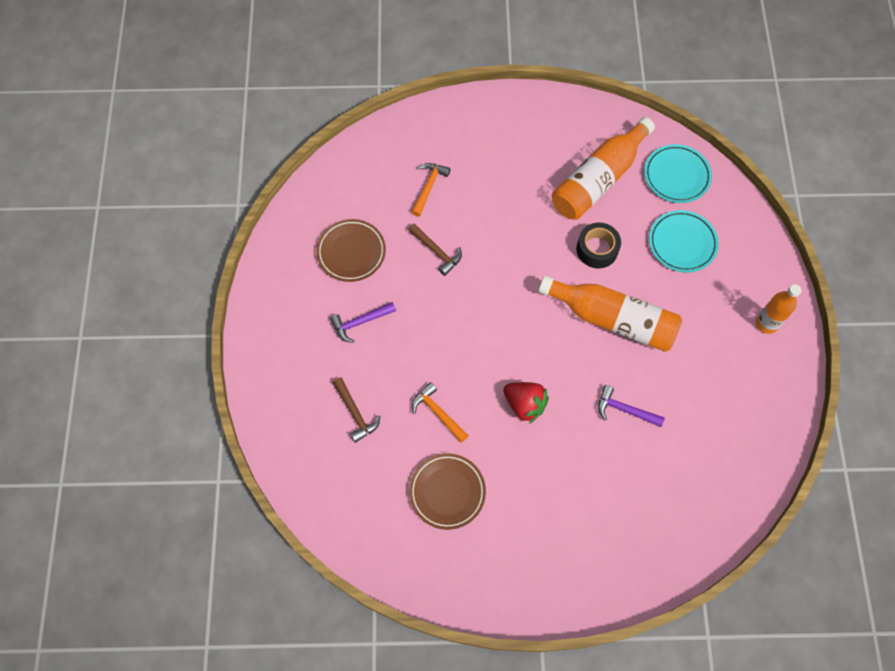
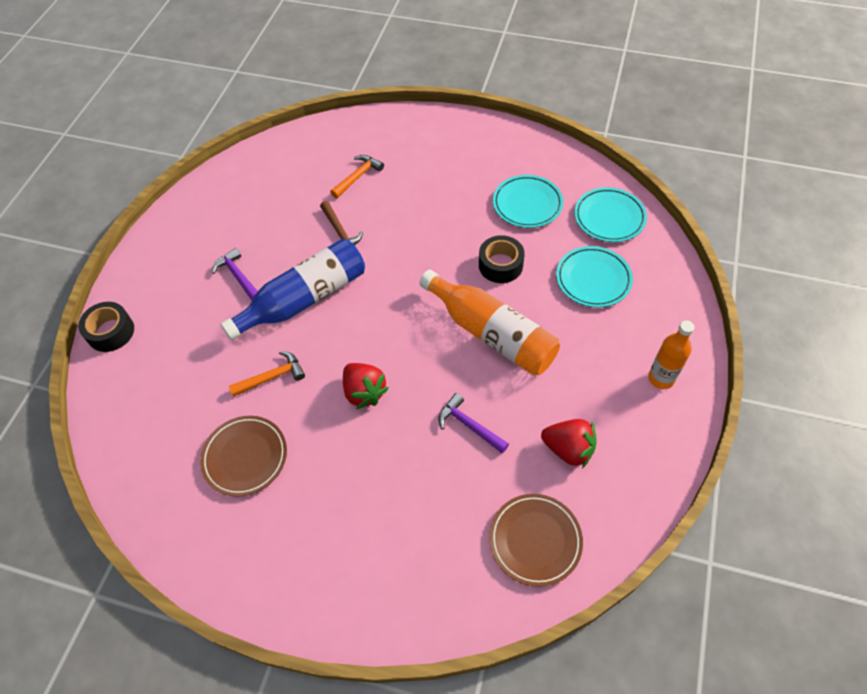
camera: 20 degrees right, 10 degrees down
(266, 410) = (111, 332): none -> black tape
(351, 252) = (260, 214): brown plate -> brown plate (535, 540)
(355, 413) = (192, 356): brown hammer -> none
(360, 322) = (238, 276): purple hammer -> purple hammer turned 60 degrees clockwise
(433, 330) = (304, 299): none -> blue bottle
(437, 413) = (272, 377): orange hammer -> orange hammer turned 90 degrees clockwise
(599, 179) = (527, 204): orange bottle -> turquoise plate
(712, 407) = (568, 449): none -> red strawberry

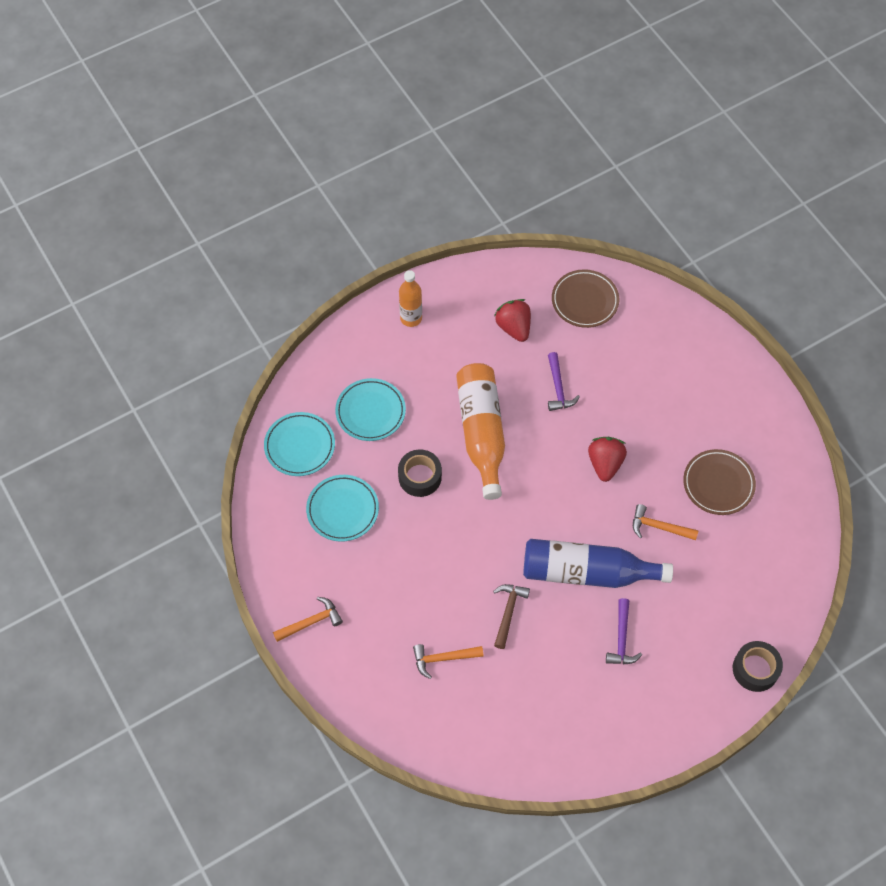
camera: 140 degrees left, 5 degrees up
(466, 135) = (311, 622): none -> orange hammer

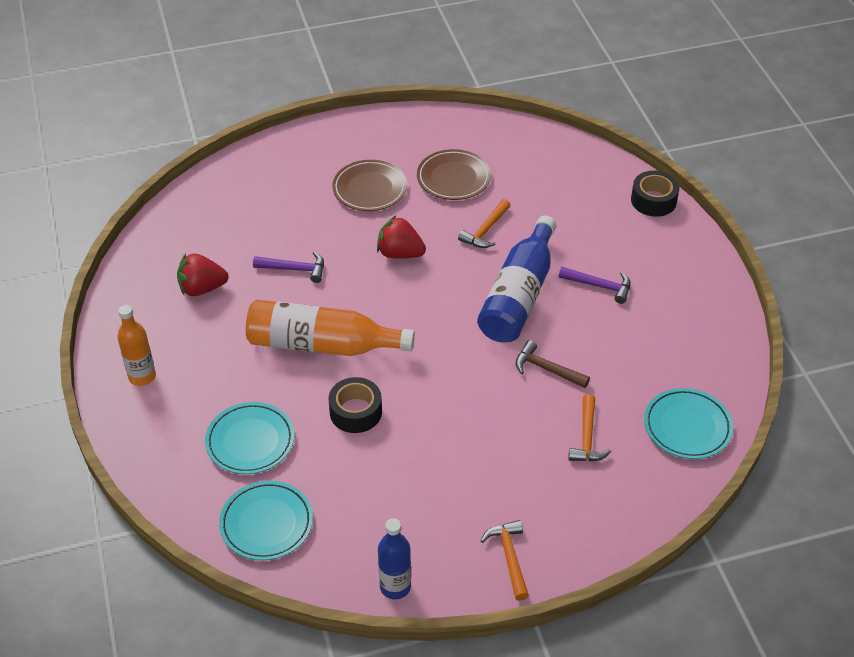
camera: 75 degrees left, 15 degrees down
(266, 548) = (395, 587): none -> blue bottle
(342, 510) = (371, 495): turquoise plate -> turquoise plate (687, 427)
(585, 301) = (199, 224): brown plate -> brown plate (370, 189)

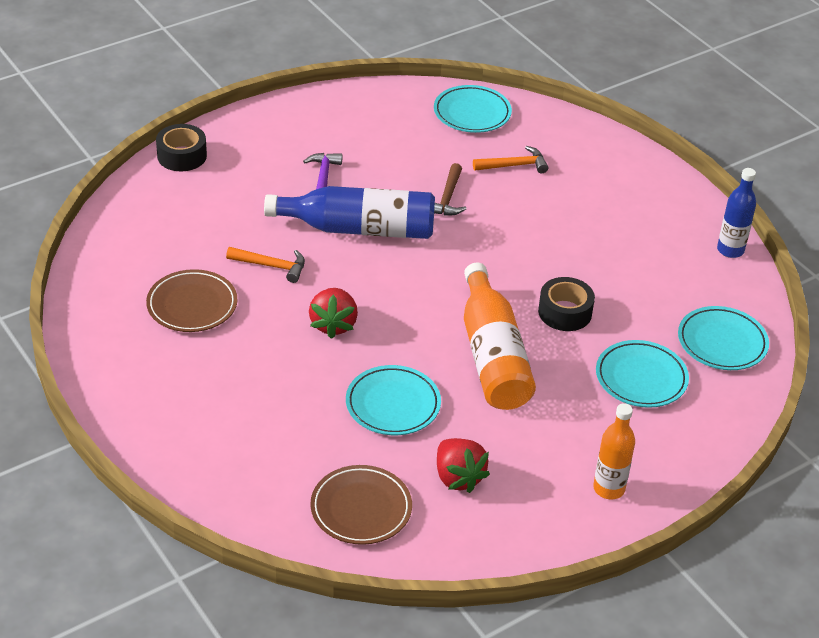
camera: 110 degrees left, 5 degrees down
(295, 269) = (393, 404): purple hammer -> turquoise plate
(370, 189) = (234, 371): brown plate -> brown plate (361, 509)
(509, 557) = (661, 192): orange hammer -> none

